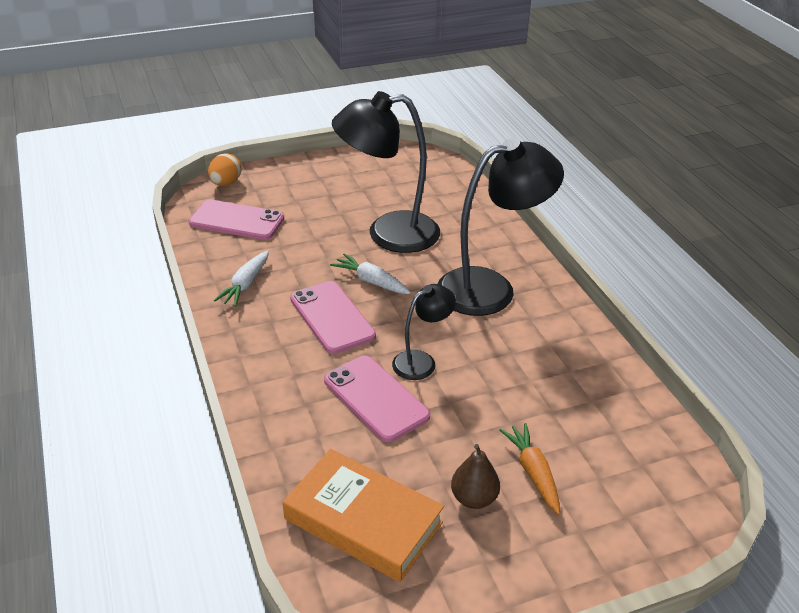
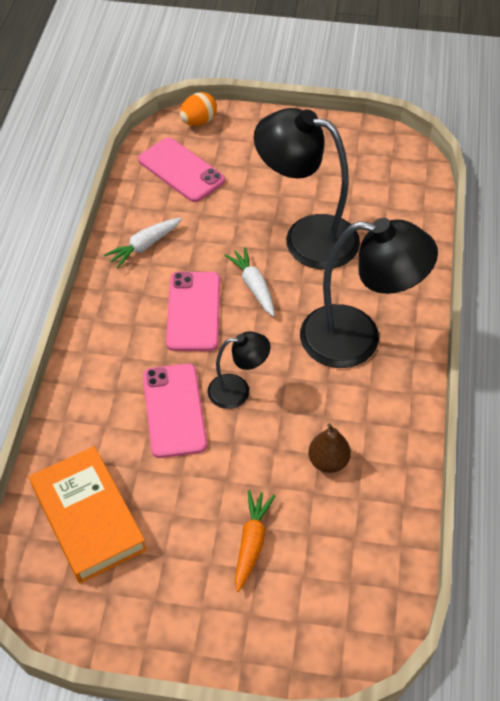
camera: 30 degrees right, 15 degrees up
(474, 498) = (186, 541): brown pear -> brown pear (328, 461)

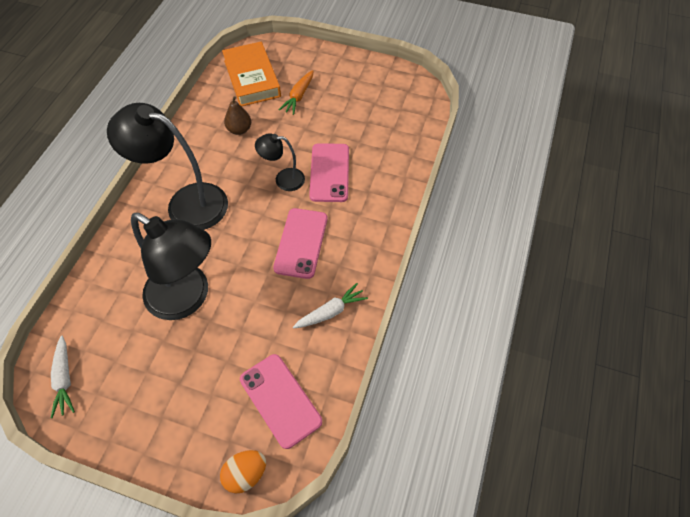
camera: 170 degrees left, 5 degrees up
(88, 518) = (391, 120): orange book -> orange book (252, 78)
(253, 286) = (248, 258): white carrot -> white carrot (64, 379)

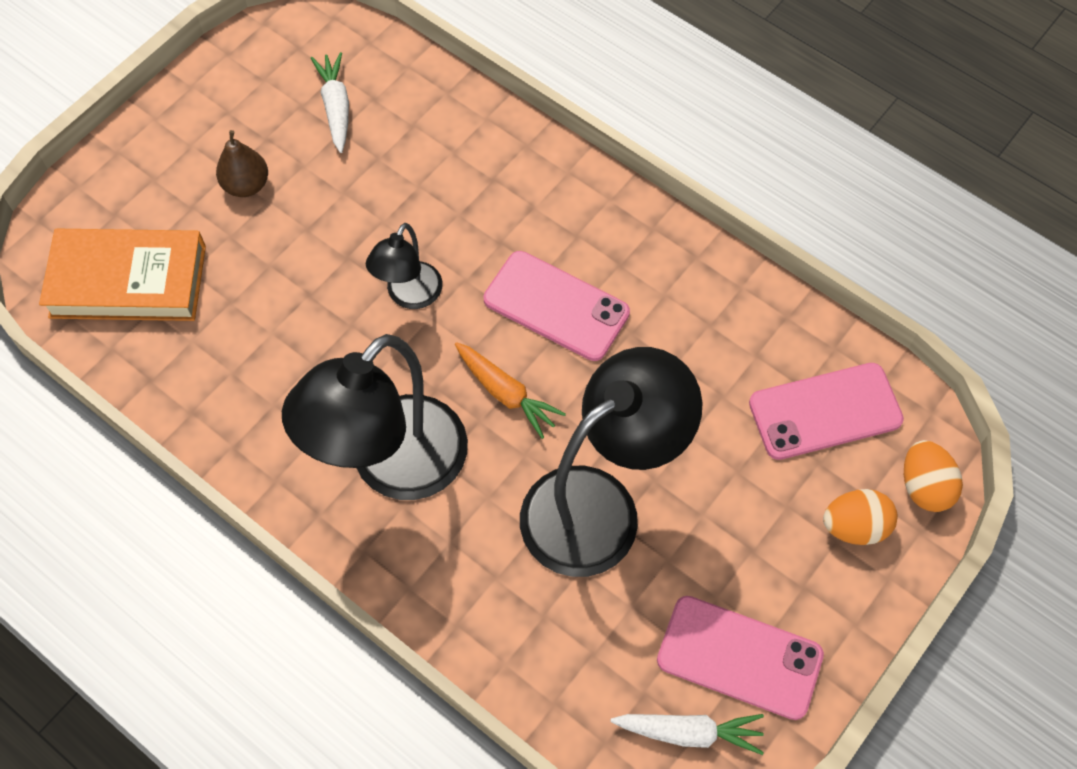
camera: 70 degrees left, 5 degrees up
(207, 437) = (854, 526): none -> orange egg
(239, 130) = (255, 336): brown pear -> brown pear (246, 185)
(298, 96) = (221, 217): orange carrot -> orange carrot (506, 394)
(329, 172) = (427, 222): pink phone -> pink phone (739, 657)
(331, 311) = (700, 301): white carrot -> white carrot (336, 107)

